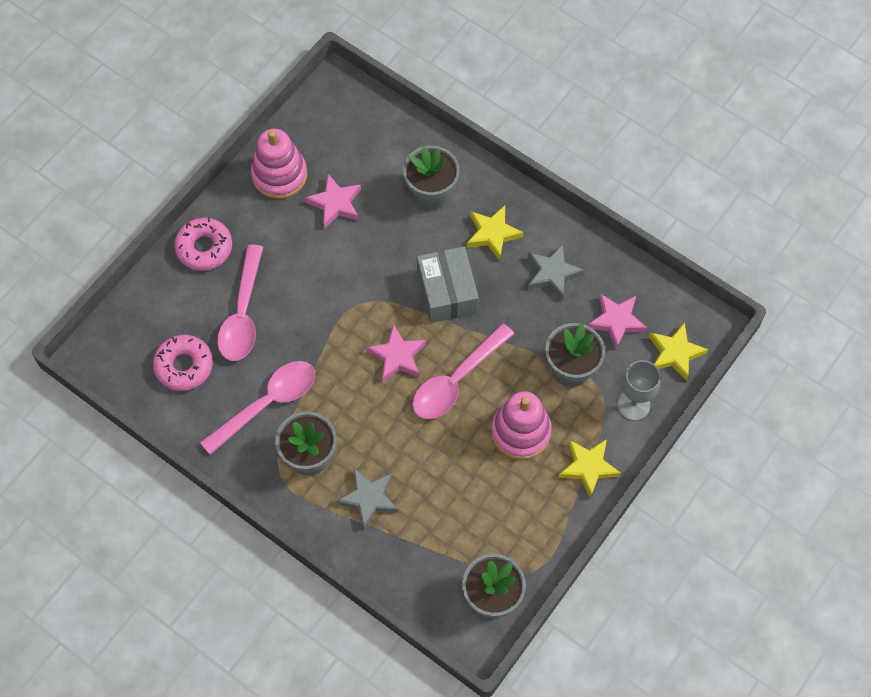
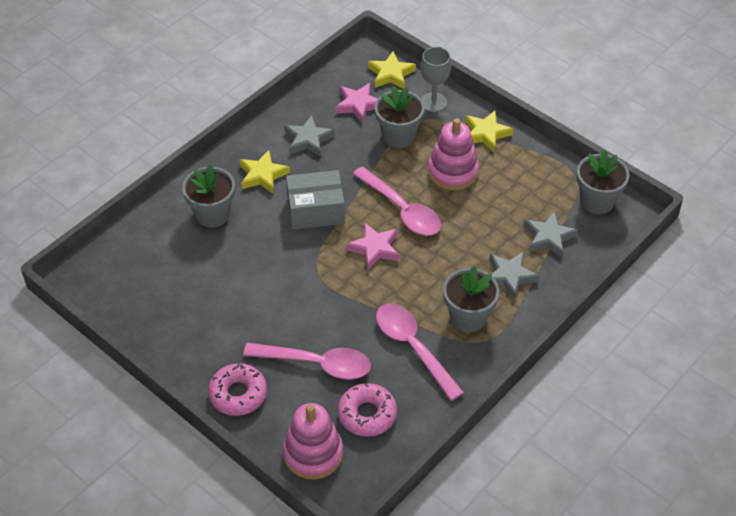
camera: 85 degrees left, 15 degrees down
(279, 175) = (167, 328): pink stacking toy -> pink stacking toy (313, 453)
(335, 203) = (209, 285): pink star -> none
(430, 541) = (549, 237): none -> grey star

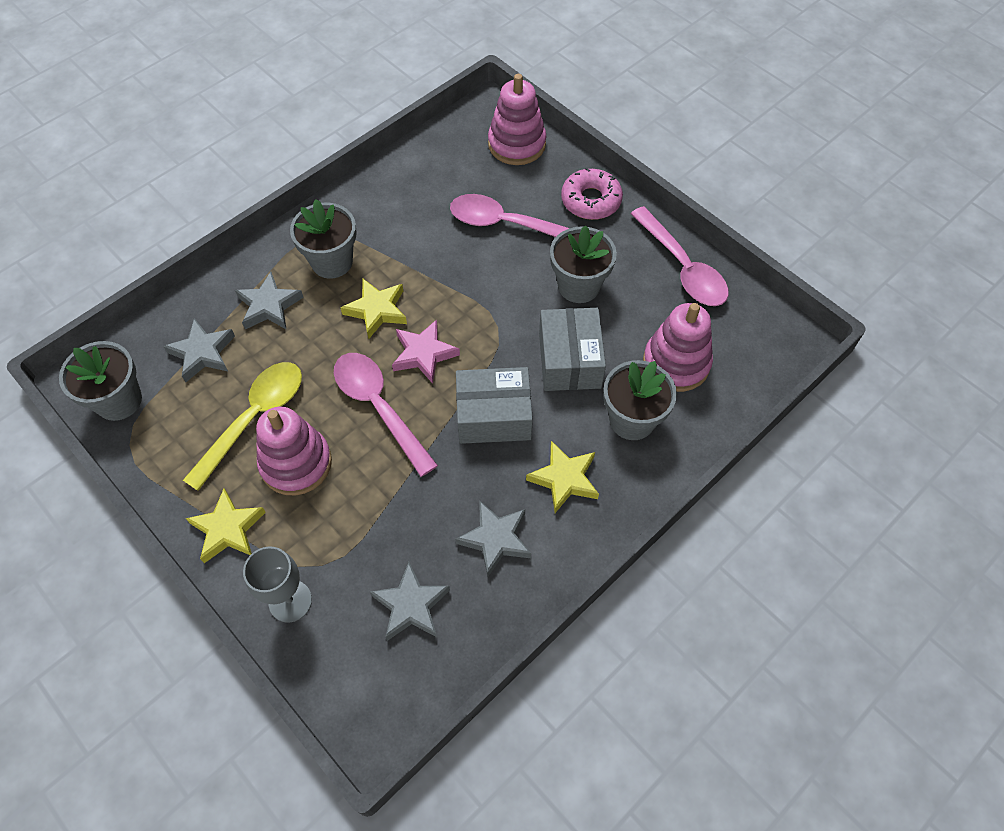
camera: 175 degrees left, 10 degrees up
(174, 255) = (676, 363): none -> pink stacking toy
(259, 252) = (569, 360): none -> grey box
(358, 105) = (411, 605): pink star -> grey star
(367, 414) = (460, 173): pink donut -> none
(391, 74) = (346, 673): yellow star -> yellow star (377, 310)
(398, 136) = (359, 535): grey flower pot -> grey flower pot (578, 286)
(413, 347) = (400, 234): pink spoon -> pink spoon (682, 267)
(492, 196) = (254, 418): none -> yellow spoon

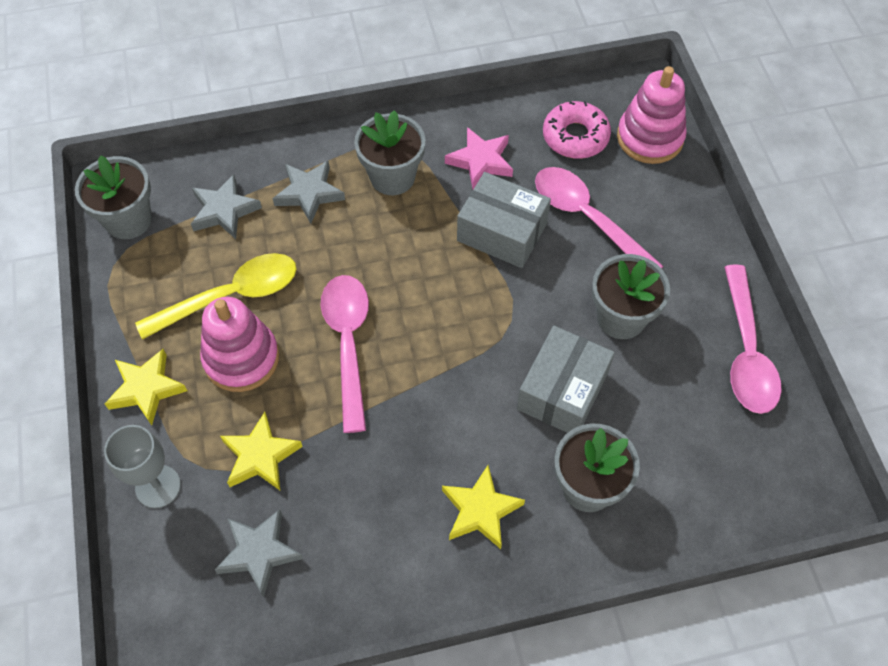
camera: 30 degrees right, 0 degrees up
(377, 310) = (405, 246): yellow star -> yellow star (260, 456)
(424, 354) = (422, 312): pink star -> pink star (480, 161)
(493, 416) = (451, 409): grey box -> grey box (502, 232)
(495, 539) = (376, 533): grey star -> none
(591, 200) = (691, 233): pink donut -> pink donut (575, 137)
(676, 363) = (673, 451): pink stacking toy -> none

